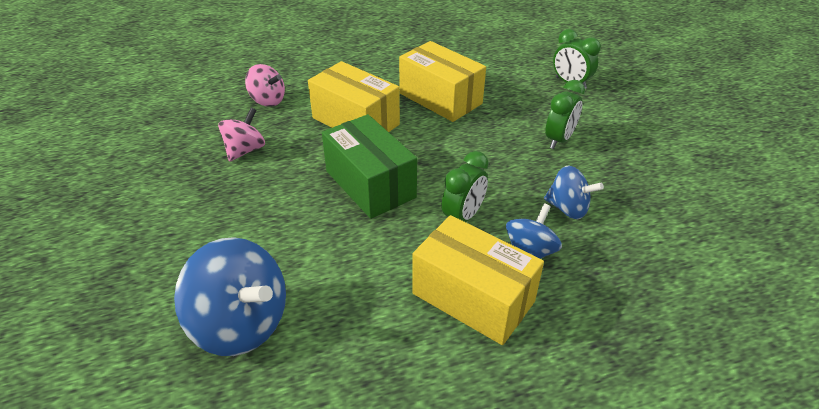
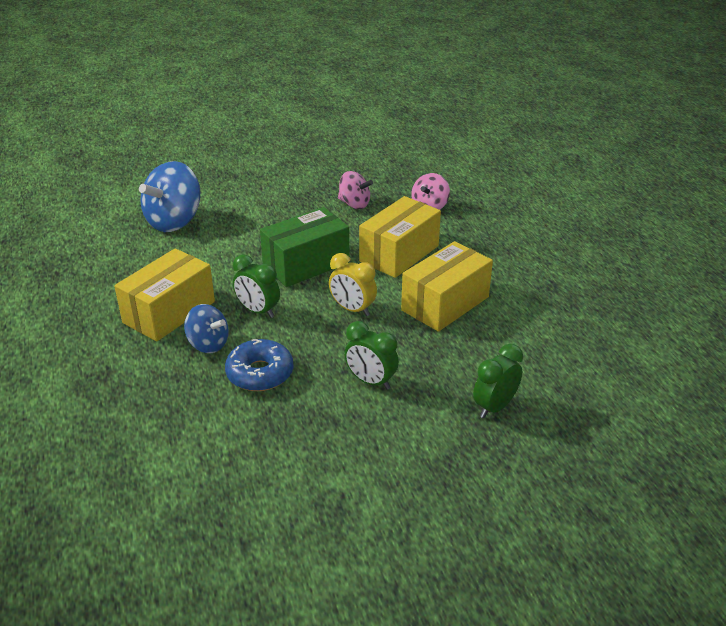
camera: 90 degrees right, 5 degrees down
(454, 150) = (352, 309): none -> yellow clock
(568, 208) = (260, 373): blue spinning top -> blue donut

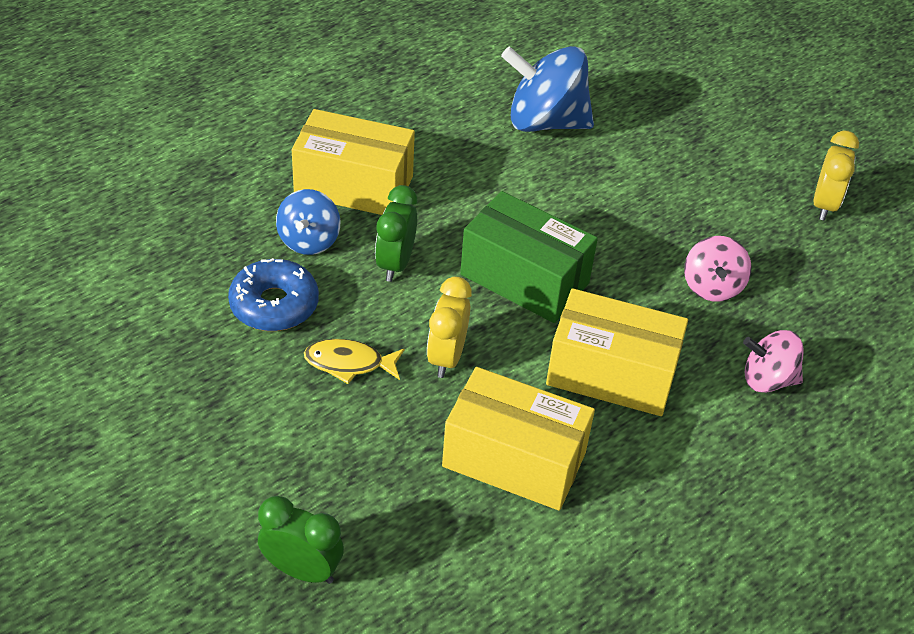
camera: 65 degrees right, 10 degrees up
(318, 154) = (824, 205): none -> yellow clock
(334, 350) = (349, 363): none -> yellow fish
(371, 381) = (302, 418): green clock -> none

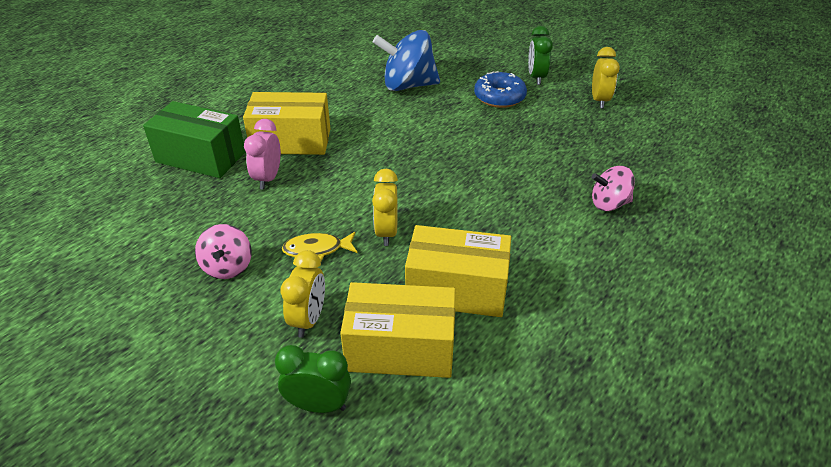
camera: 10 degrees left, 5 degrees down
(274, 305) = (252, 222): blue donut -> blue donut (499, 97)
(309, 241) = (268, 178): blue spinning top -> pink clock
(316, 458) = (308, 319): none -> yellow clock
(395, 264) = (333, 181): green clock -> green clock (536, 78)
(524, 279) = (425, 174): green box -> green box (201, 157)
(611, 374) = (504, 221): yellow box -> yellow box (400, 348)
(712, 287) = (550, 157): pink spinning top -> pink spinning top (228, 267)

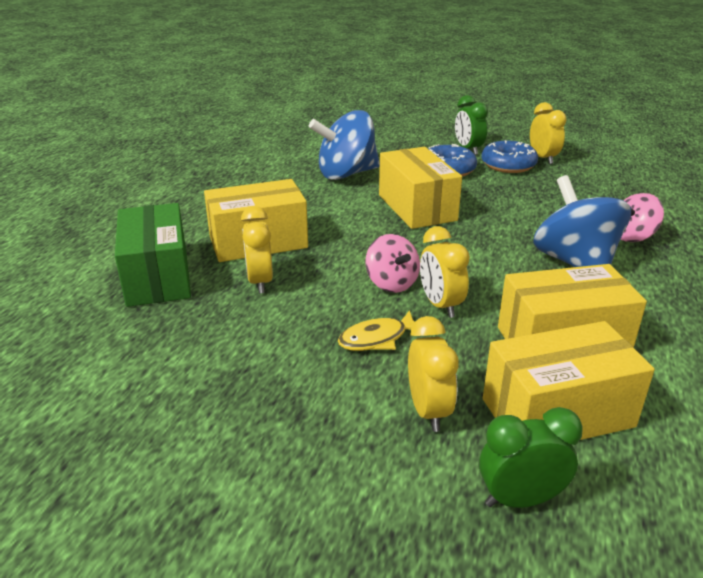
camera: 20 degrees left, 10 degrees down
(201, 157) = (158, 276): green box -> green box turned 75 degrees clockwise
(228, 267) = (283, 381): pink spinning top -> pink spinning top (391, 283)
(268, 178) = (260, 282): pink clock -> yellow clock
(441, 133) = (417, 207): none -> yellow box
(532, 218) = (575, 262): none -> blue spinning top
(559, 102) = (508, 165): none -> blue donut

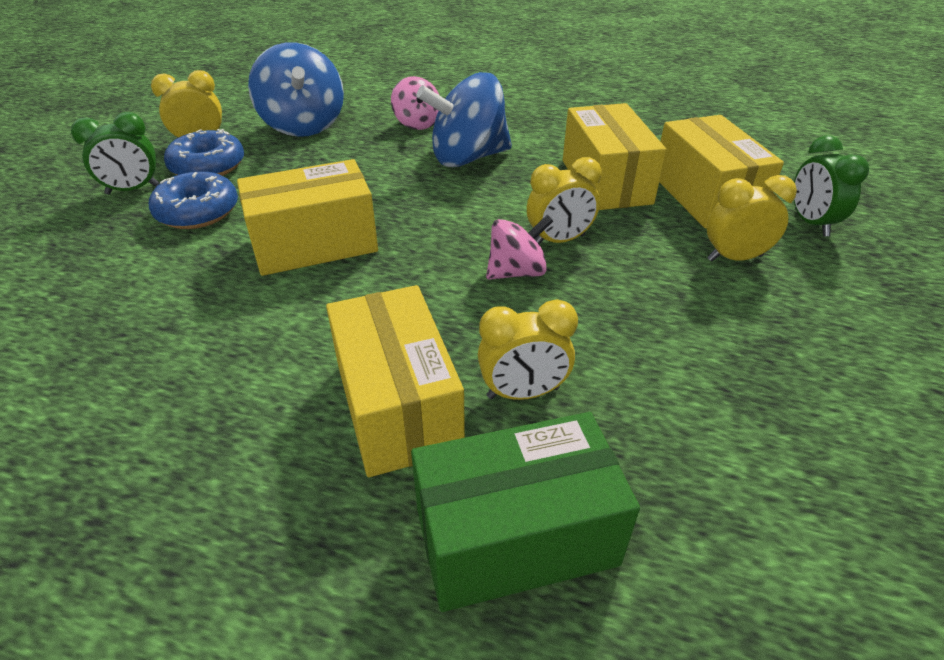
camera: 90 degrees left, 10 degrees up
(346, 174) = (160, 309): blue spinning top -> blue spinning top (303, 125)
(377, 339) = (633, 285): yellow fish -> none

